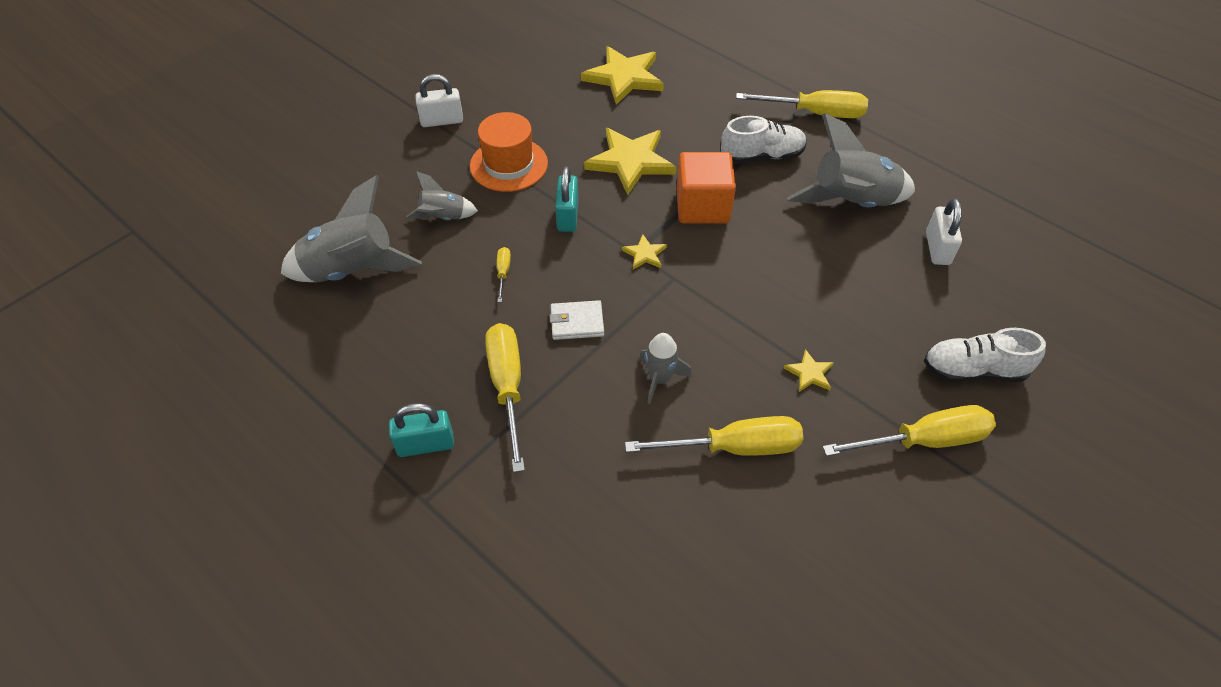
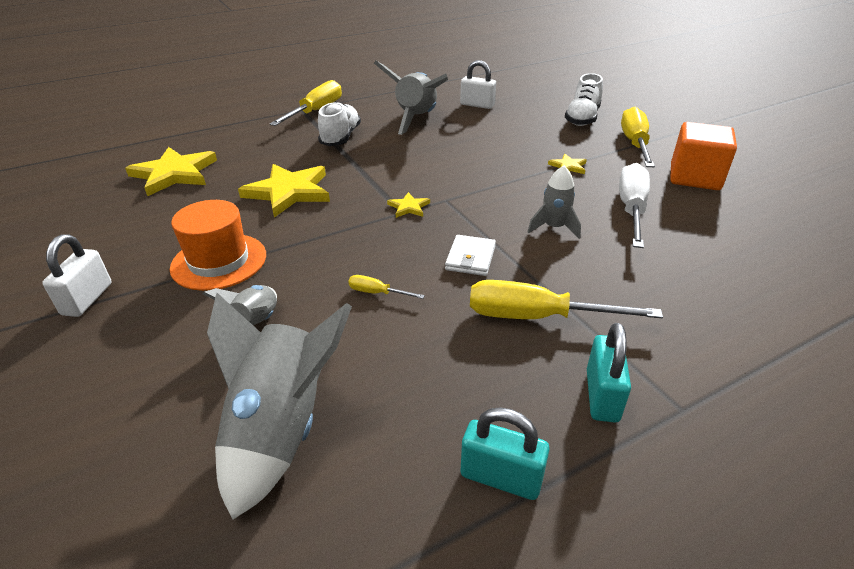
camera: 70 degrees left, 15 degrees down
(568, 216) = (329, 238): turquoise padlock -> turquoise padlock (501, 477)
(702, 206) = (374, 171): orange cube -> orange cube (694, 177)
(734, 447) = (631, 209): yellow screwdriver -> white screwdriver

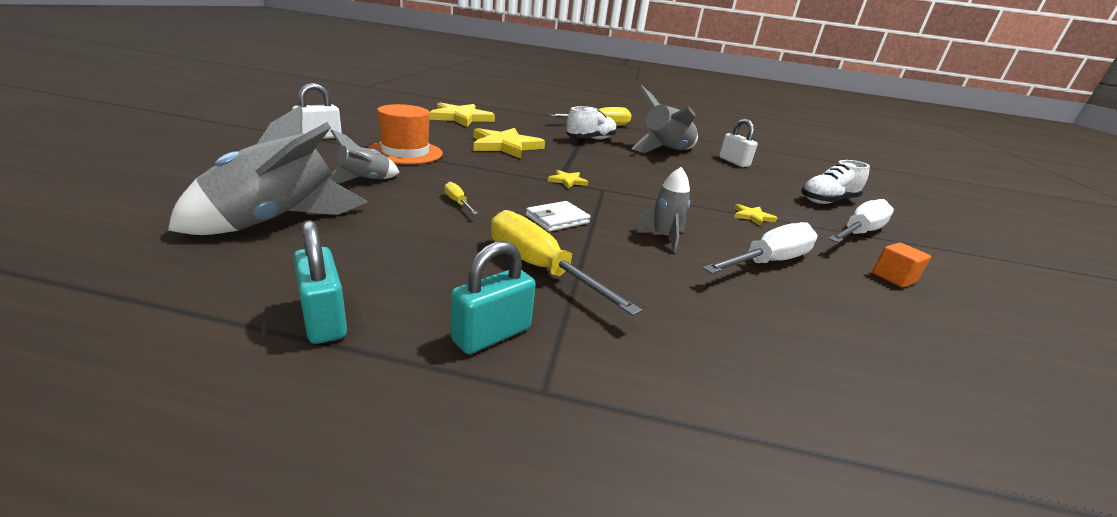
camera: 35 degrees right, 10 degrees down
(634, 143) = (858, 233): yellow screwdriver -> white screwdriver
(694, 177) = (893, 278): orange cube -> orange cube, size x0.51

